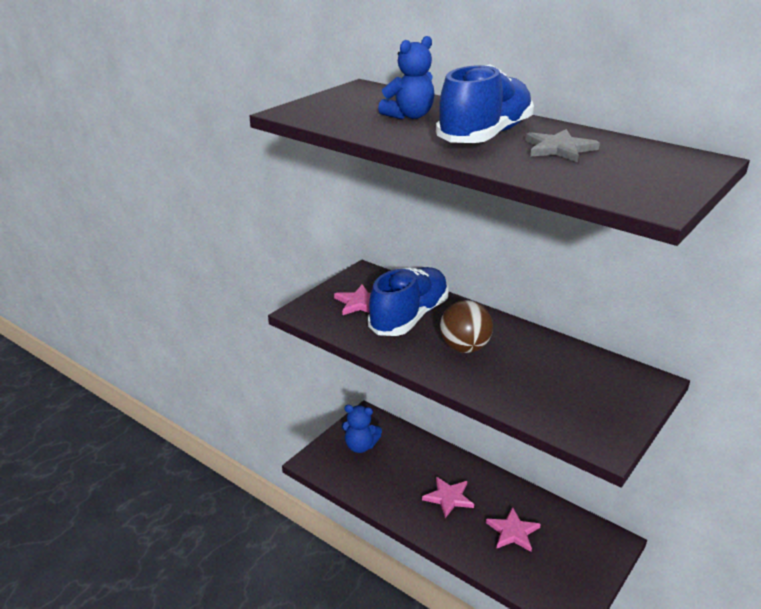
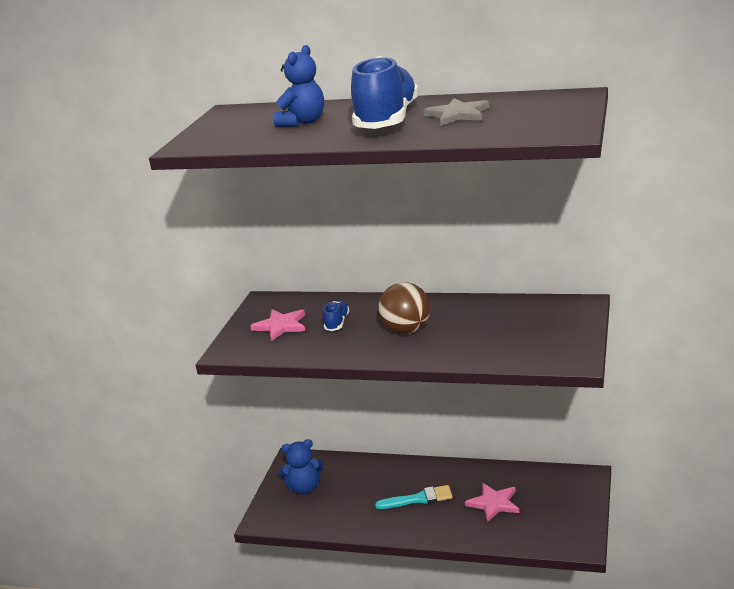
camera: 20 degrees left, 5 degrees down
(409, 317) = (337, 323): blue shoe -> blue shoe, size x0.43
(448, 498) = (418, 499): pink star -> turquoise brush

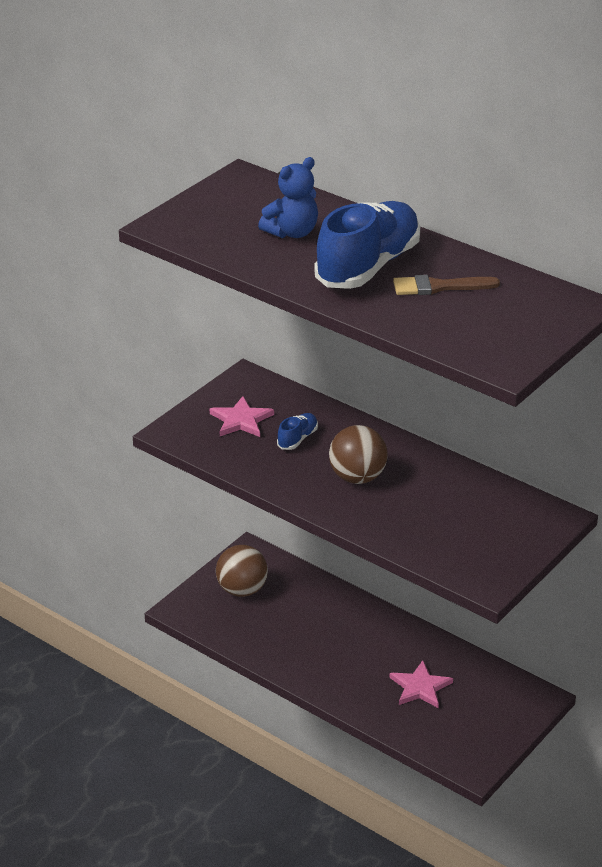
camera: 20 degrees right, 10 degrees up
(304, 488) = (242, 590): blue teddy bear -> brown ball
(418, 499) = (348, 650): turquoise brush -> none
(458, 115) = (439, 287): grey star -> brown brush

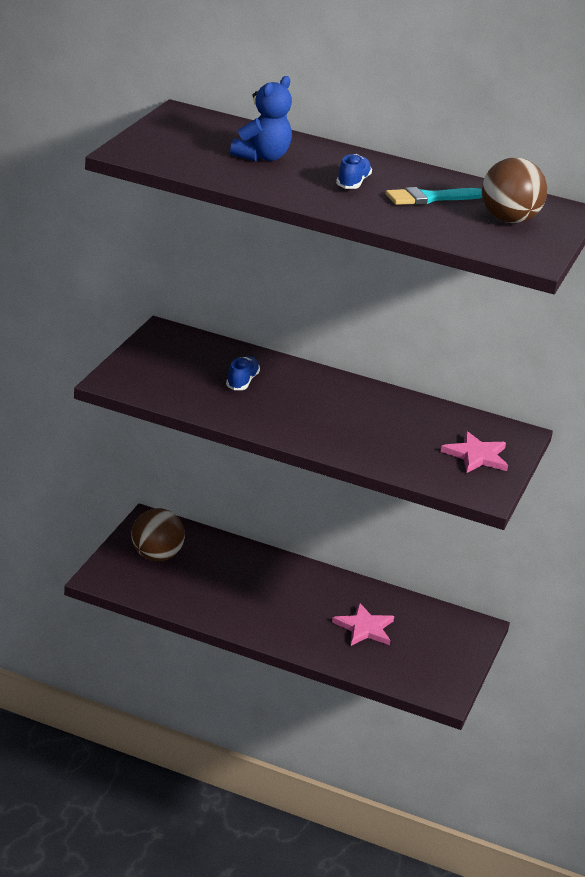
camera: 20 degrees left, 5 degrees down
(241, 420) = (178, 368): pink star -> pink star (476, 456)
(357, 477) = (316, 411): brown ball -> brown ball (508, 220)
(368, 266) = (352, 183): blue shoe -> blue shoe, size x0.43
(439, 287) = (430, 198): brown brush -> turquoise brush

